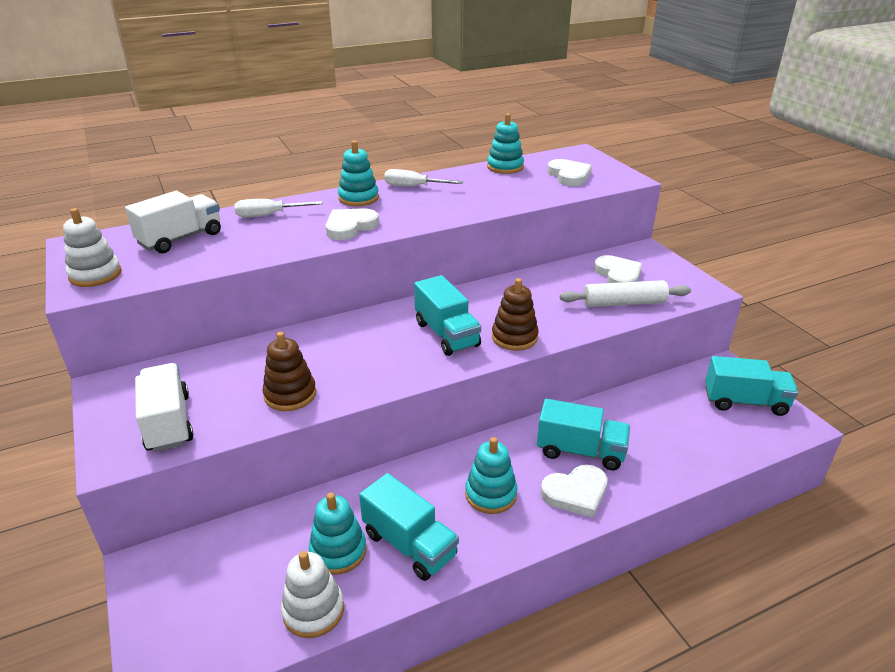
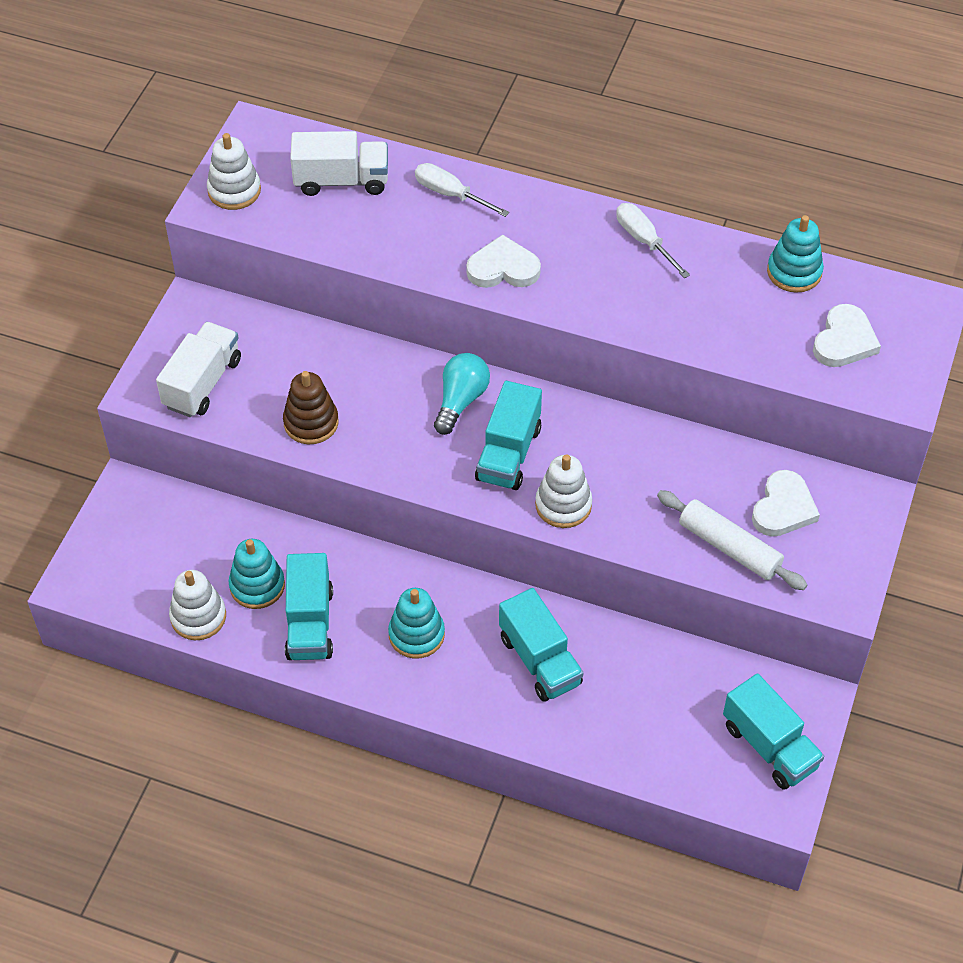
camera: 45 degrees right, 20 degrees up
(358, 198) = (565, 223): turquoise stacking toy -> none
(380, 328) = (461, 400): none -> turquoise light bulb
(514, 337) = (563, 505): brown stacking toy -> white stacking toy
(576, 493) = (483, 691): white heart -> none

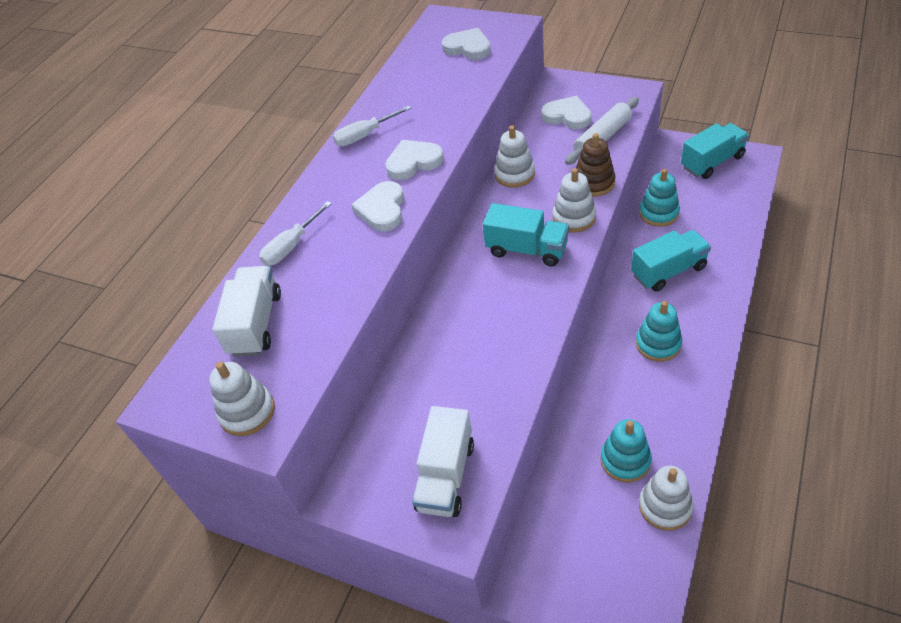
camera: 80 degrees left, 5 degrees down
(202, 383) = (446, 476): white truck -> white truck turned 105 degrees counterclockwise
(309, 623) = (658, 417): turquoise truck -> none
(311, 423) = (496, 381): brown stacking toy -> brown stacking toy (593, 183)
(461, 400) = (473, 280): turquoise light bulb -> none
(587, 292) = (413, 162): none -> white heart
(653, 443) = (514, 174): none -> white stacking toy
(794, 272) = (405, 68): turquoise stacking toy -> turquoise stacking toy (659, 213)

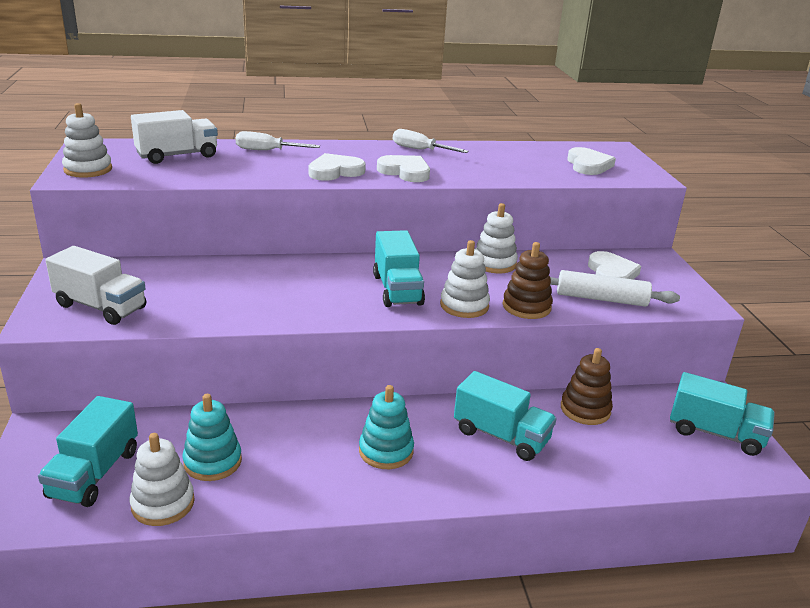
camera: 50 degrees right, 20 degrees down
(446, 476) = (101, 307): white truck -> white truck turned 135 degrees counterclockwise
(606, 551) = (94, 473): none -> turquoise truck
(659, 213) = (585, 409): turquoise stacking toy -> brown stacking toy

